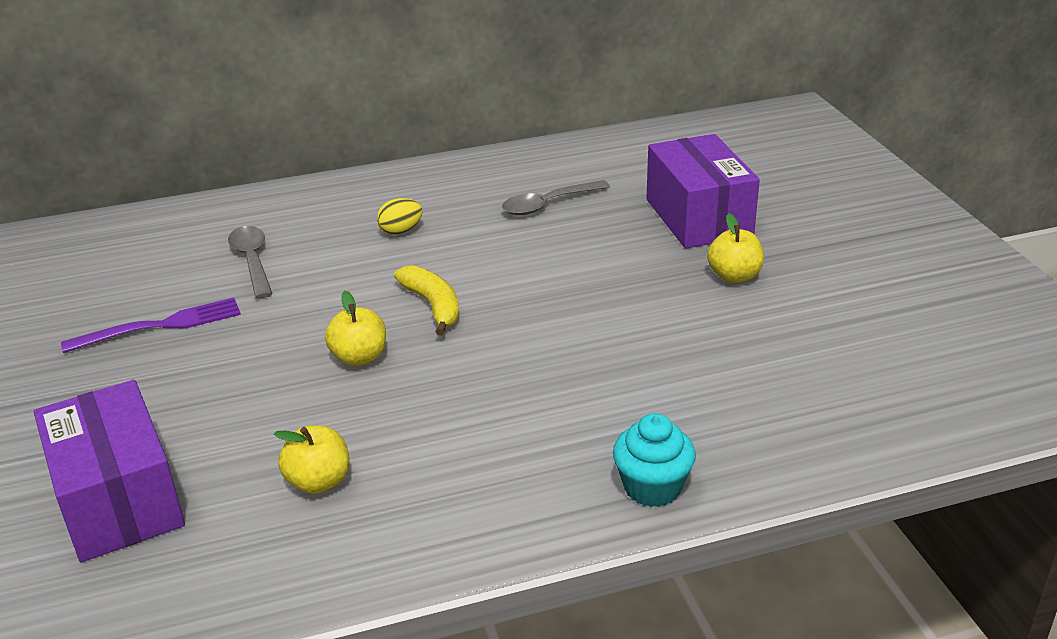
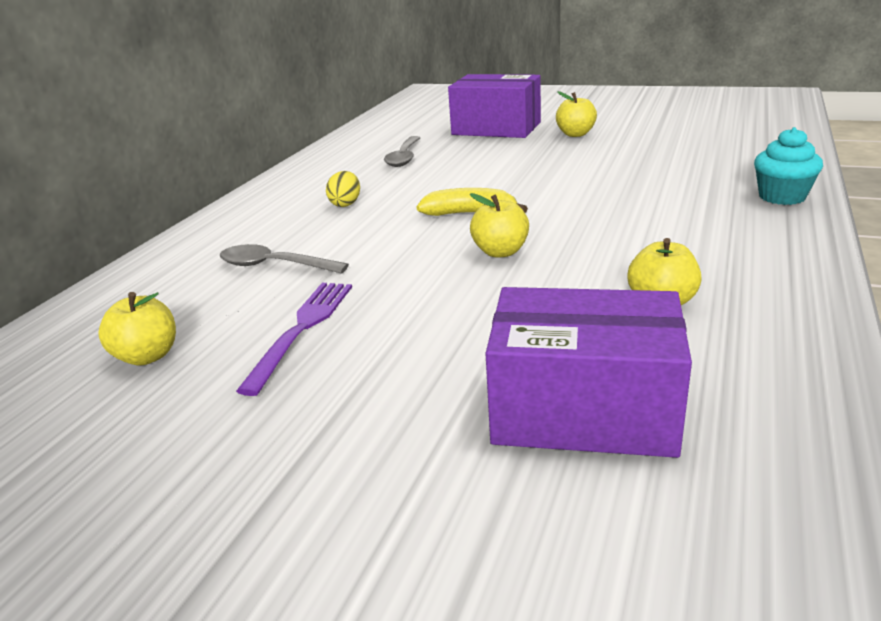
camera: 50 degrees left, 5 degrees down
(88, 285) = (148, 356): none -> yellow apple

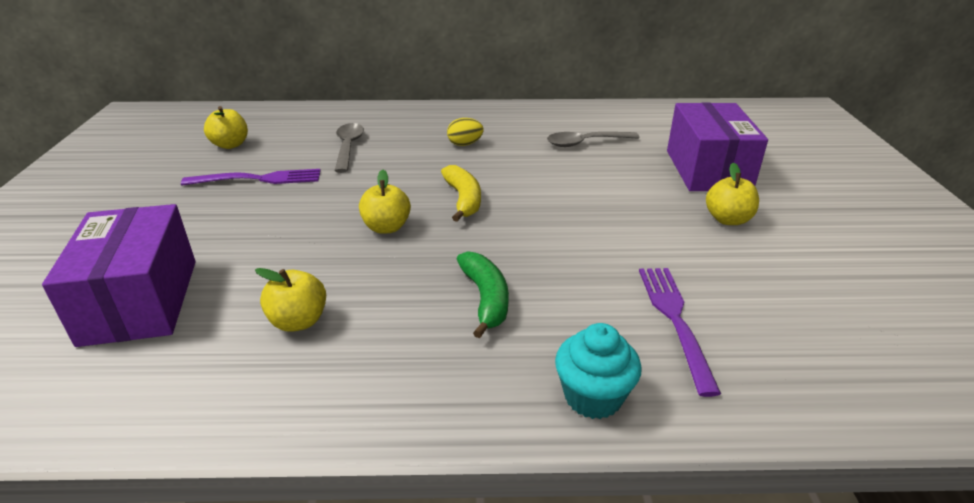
camera: 65 degrees right, 5 degrees up
(651, 218) = (485, 299): none -> green banana
(698, 165) = (675, 320): none -> purple fork

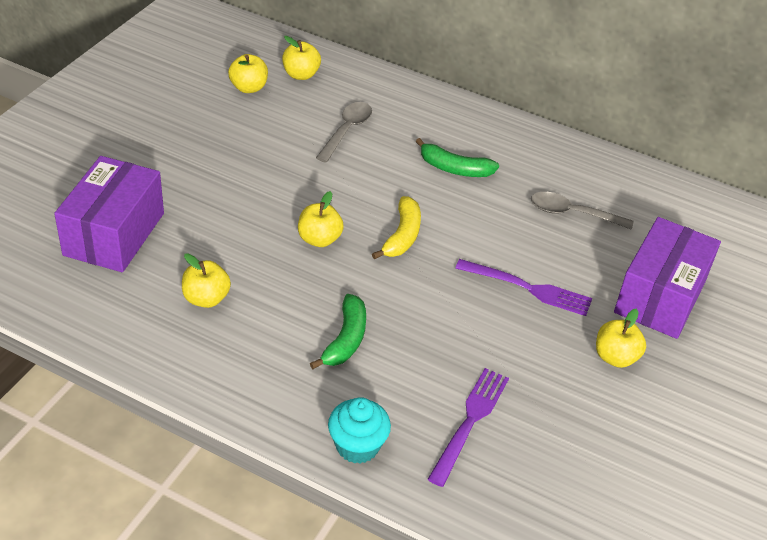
camera: 25 degrees right, 10 degrees up
(258, 179) = (250, 141): purple fork -> purple fork (528, 288)
(276, 125) = (301, 75): none -> yellow apple
(465, 144) = (454, 169): yellow egg -> green banana

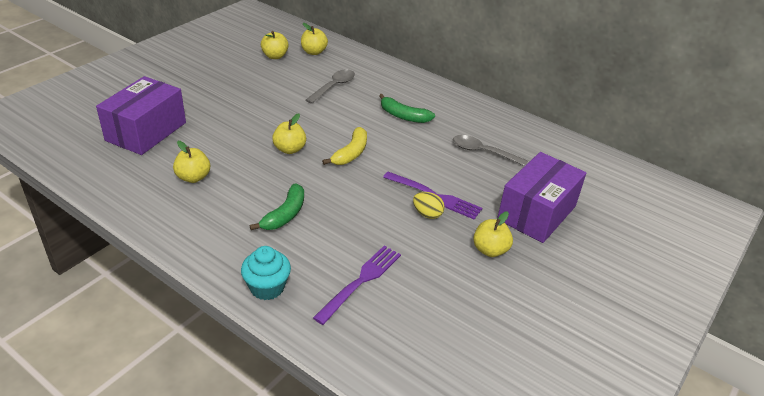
camera: 10 degrees right, 5 degrees down
(525, 315) = (427, 214): none -> yellow egg

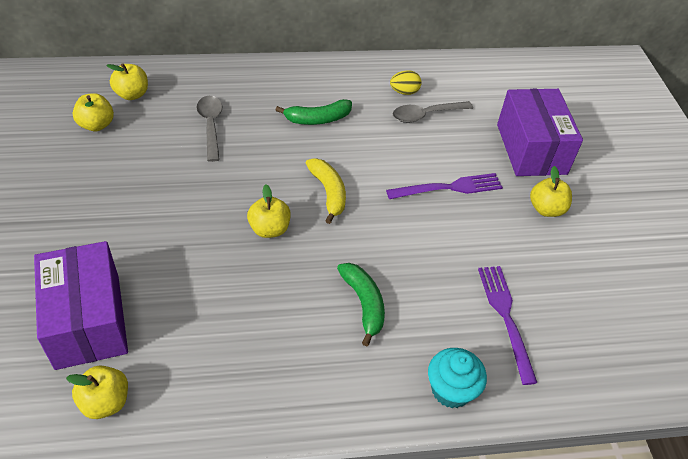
camera: 45 degrees left, 10 degrees up
(193, 177) = (223, 334): yellow apple -> yellow apple (105, 402)
(427, 214) = (466, 210): yellow egg -> yellow egg (404, 92)

